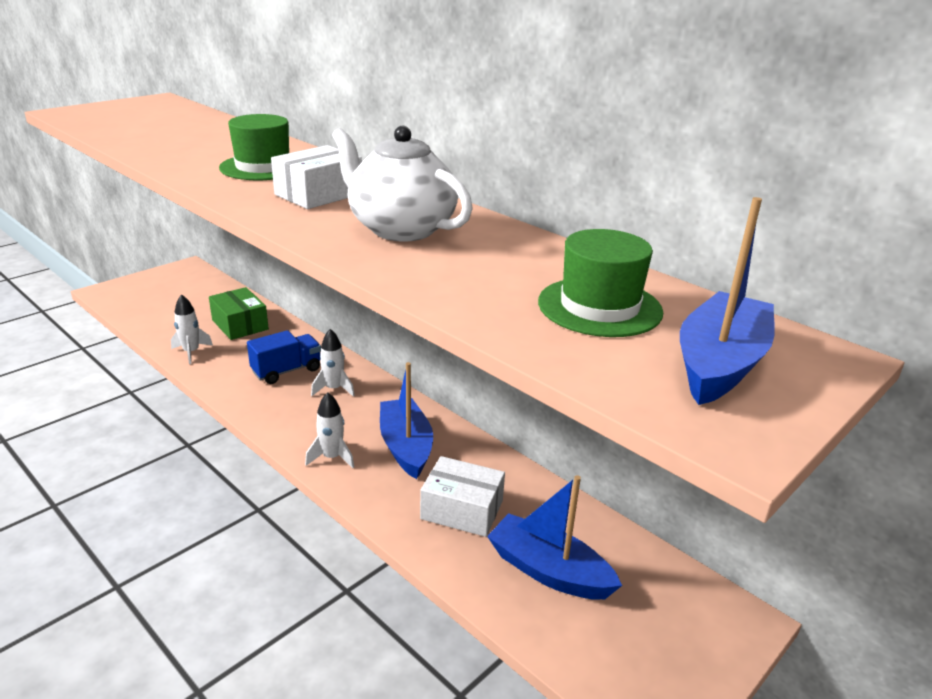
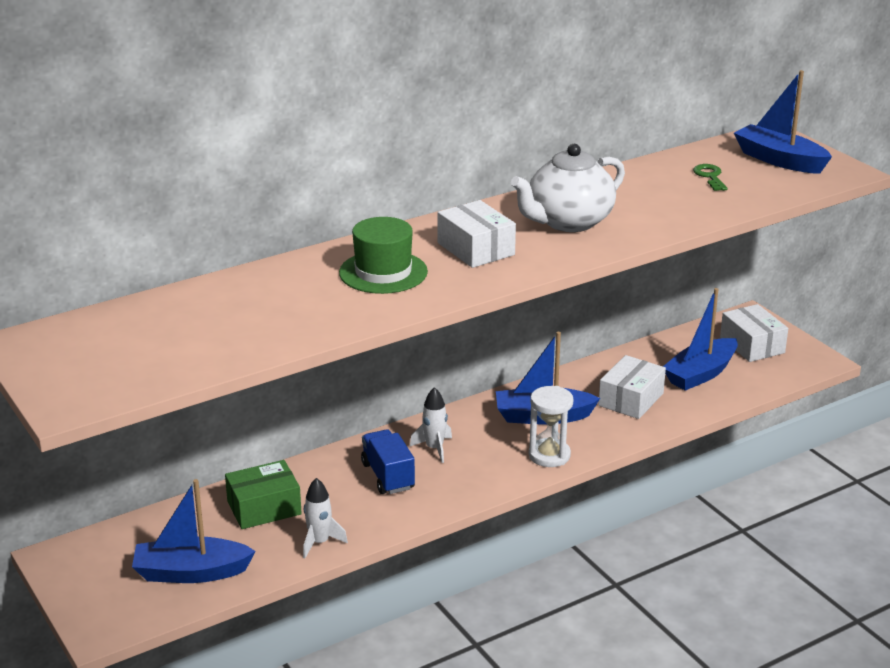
camera: 75 degrees left, 0 degrees up
(161, 310) = (191, 572): none -> blue boat
(332, 457) = (549, 455): white rocket -> white hourglass
(599, 307) = (710, 176): green hat -> green key
(658, 626) = (752, 345): none -> white box

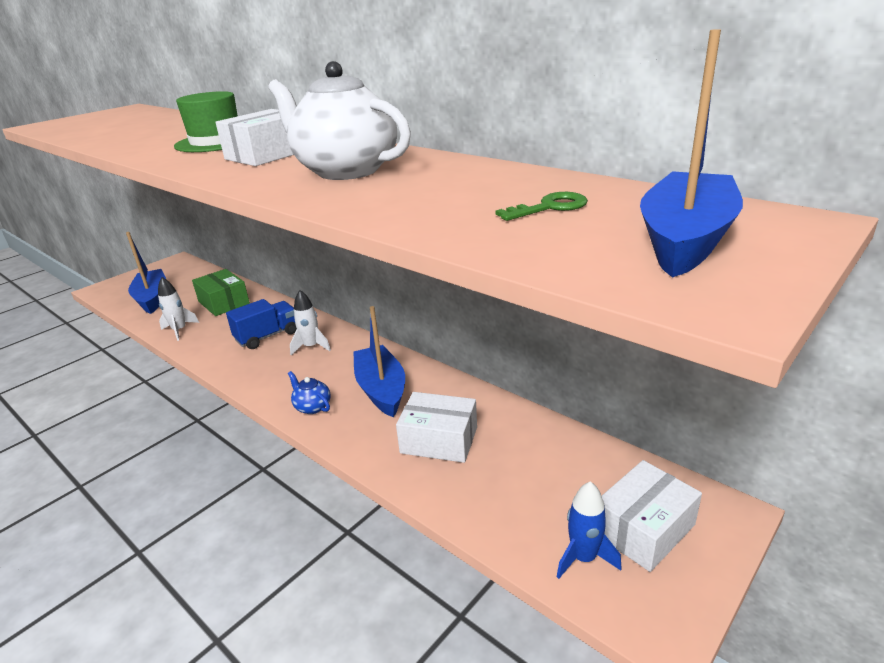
camera: 75 degrees right, 0 degrees up
(549, 455) = (312, 407): white hourglass -> blue teapot
(700, 374) = (529, 487): blue boat -> none
(768, 370) = (583, 558): none -> blue rocket

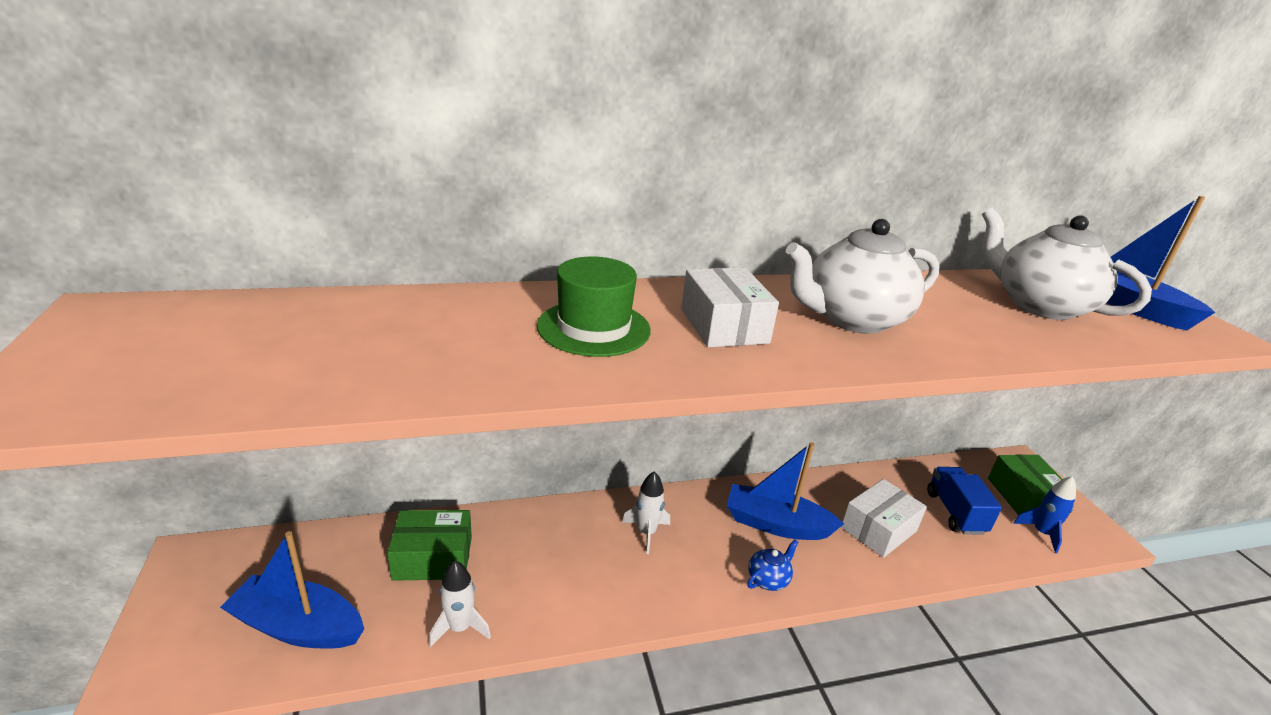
camera: 60 degrees left, 0 degrees up
(267, 336) = (581, 555): blue truck -> blue truck (955, 512)
(312, 407) = (768, 579): blue teapot -> blue teapot turned 150 degrees clockwise
(549, 207) = (1039, 306): green key -> white teapot
(643, 528) = (1023, 496): white box -> green box

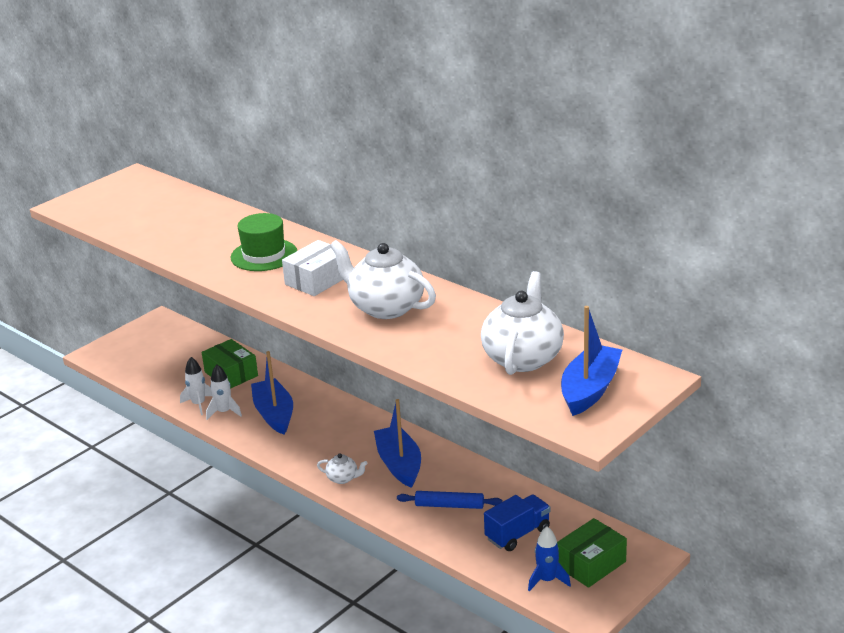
camera: 60 degrees right, 0 degrees up
(298, 626) = (155, 367): blue boat -> blue boat (274, 414)
(646, 532) = (330, 424): white rocket -> white rocket (224, 412)
(768, 579) = (343, 478): blue teapot -> white teapot
(878, 529) = (449, 505): white box -> blue rolling pin

